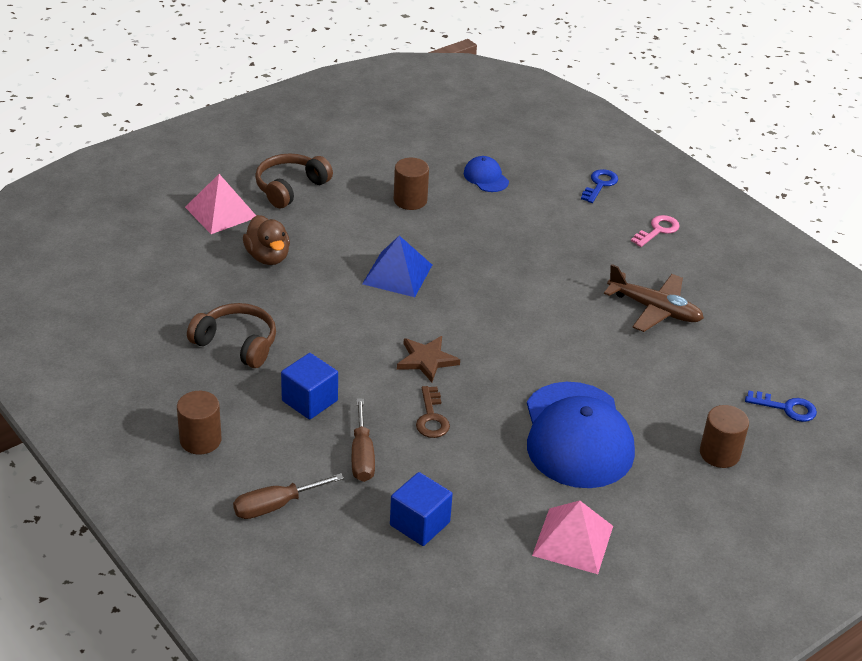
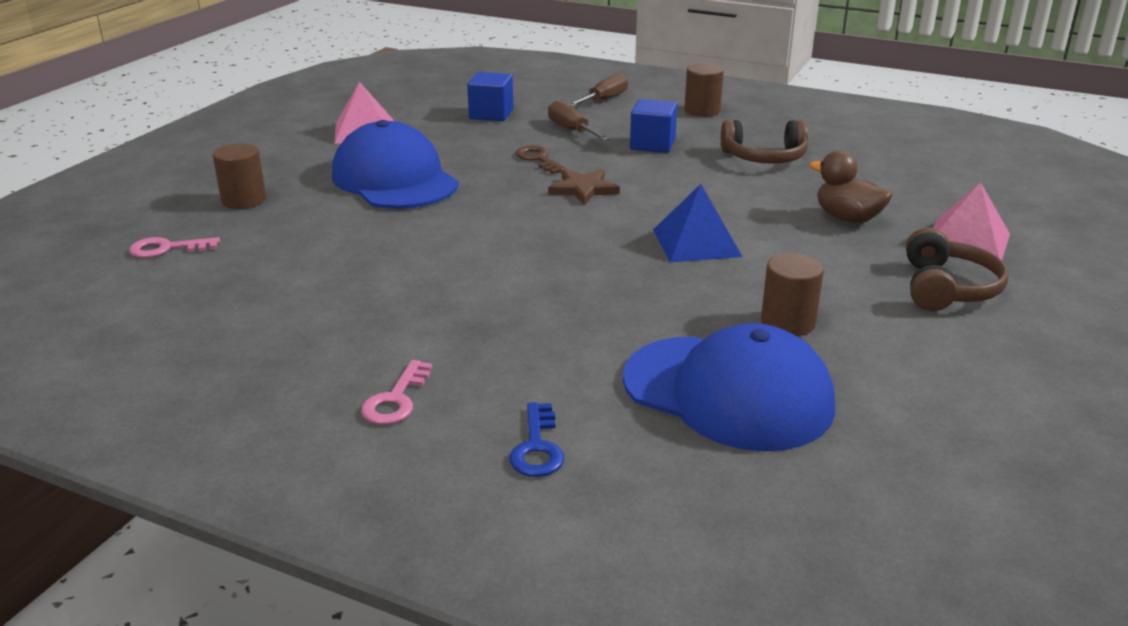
camera: 155 degrees right, 10 degrees down
(486, 177) = (728, 392): blue cap -> blue cap, size x2.27
(654, 309) = (358, 295): brown plane -> none
(786, 408) = (167, 249): blue key -> pink key

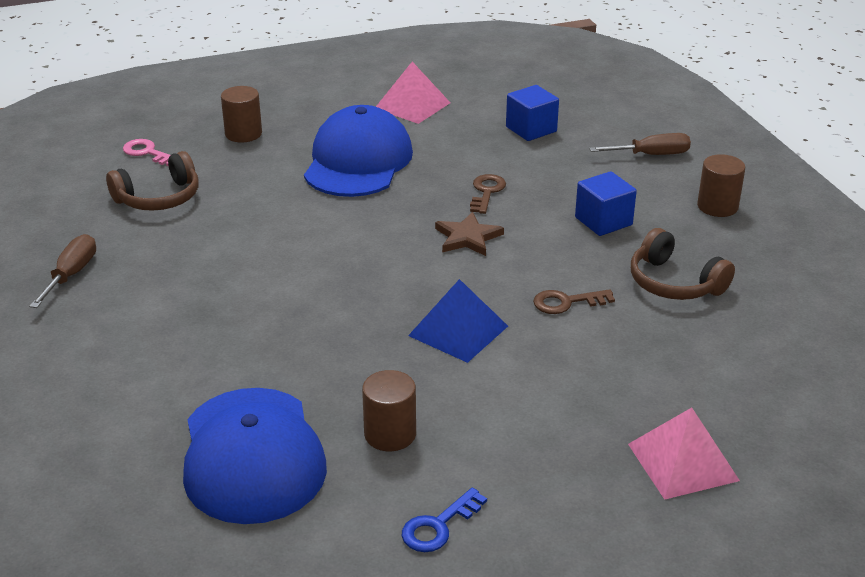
camera: 45 degrees right, 5 degrees up
(396, 400) = (84, 333): pink key -> none
(537, 447) = (93, 413): blue key -> blue key (438, 526)
(572, 130) = (564, 175): brown screwdriver -> brown screwdriver (71, 275)
(727, 195) = (566, 302): none -> brown key
(847, 218) = (622, 379): brown duck -> none
(947, 288) = (567, 488): brown headphones -> brown headphones (159, 198)

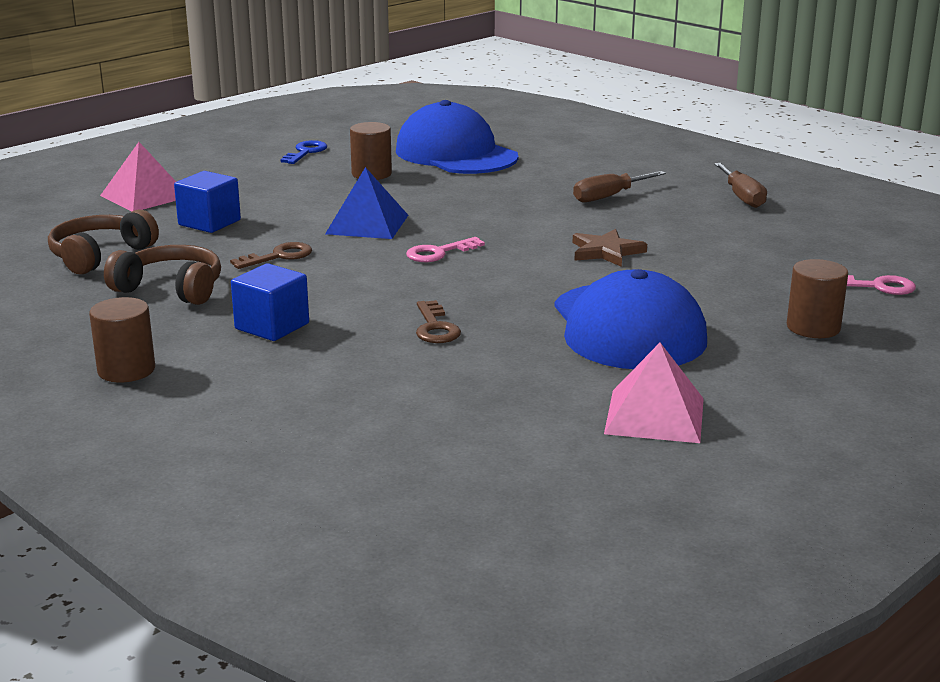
camera: 155 degrees right, 10 degrees down
(159, 198) = (779, 254): brown headphones -> brown headphones (100, 255)
(423, 270) = (439, 253): none -> pink key
(467, 237) = (418, 283): brown star -> brown star (606, 251)
(531, 129) = (441, 418): blue cube -> blue cube (209, 222)
(651, 155) = (236, 419): brown screwdriver -> brown screwdriver (609, 197)

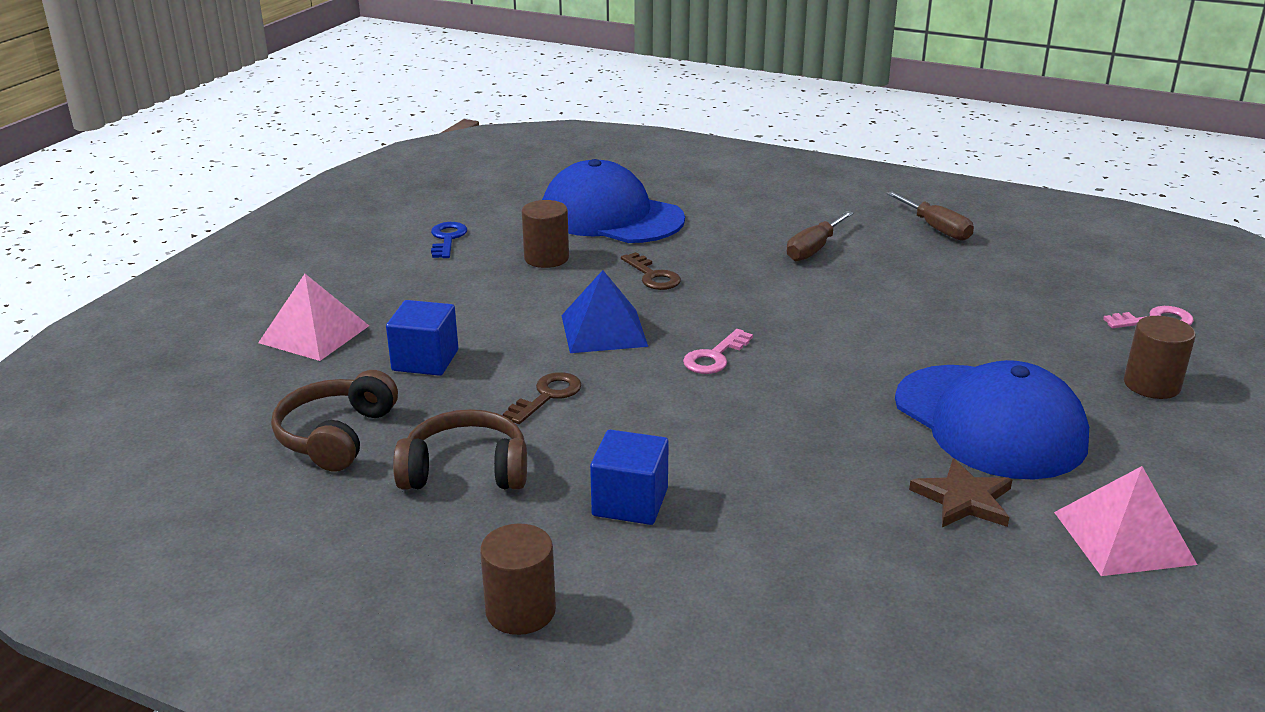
camera: 20 degrees left, 5 degrees up
(435, 327) = (805, 464): brown key -> brown key (653, 276)
(606, 251) = (877, 323): brown star -> brown star (964, 499)

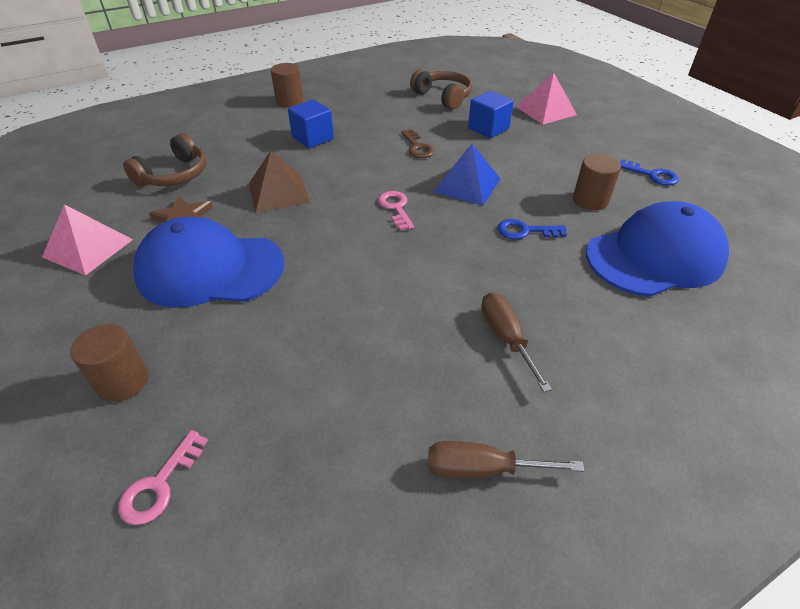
camera: 125 degrees right, 15 degrees up
(466, 470) = (383, 114): brown headphones -> brown headphones (174, 175)
(653, 276) = (525, 231): brown key -> blue key
(804, 454) = (278, 192): none -> brown pyramid

